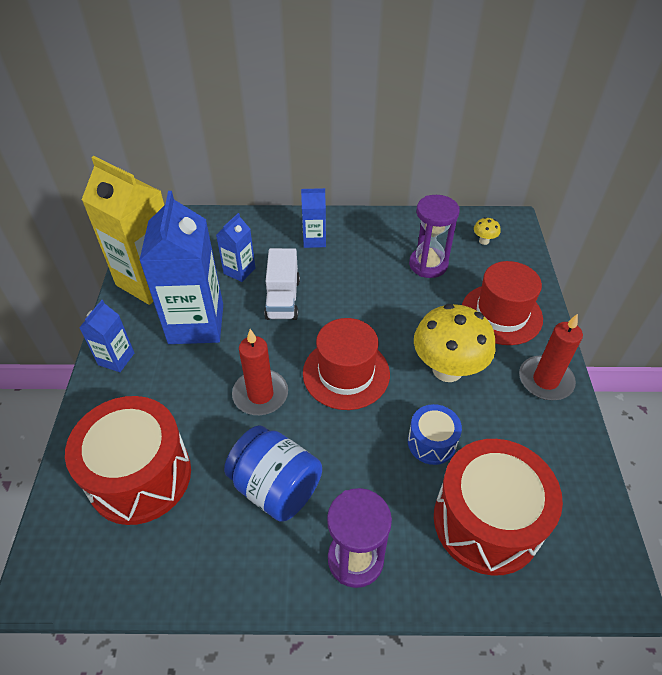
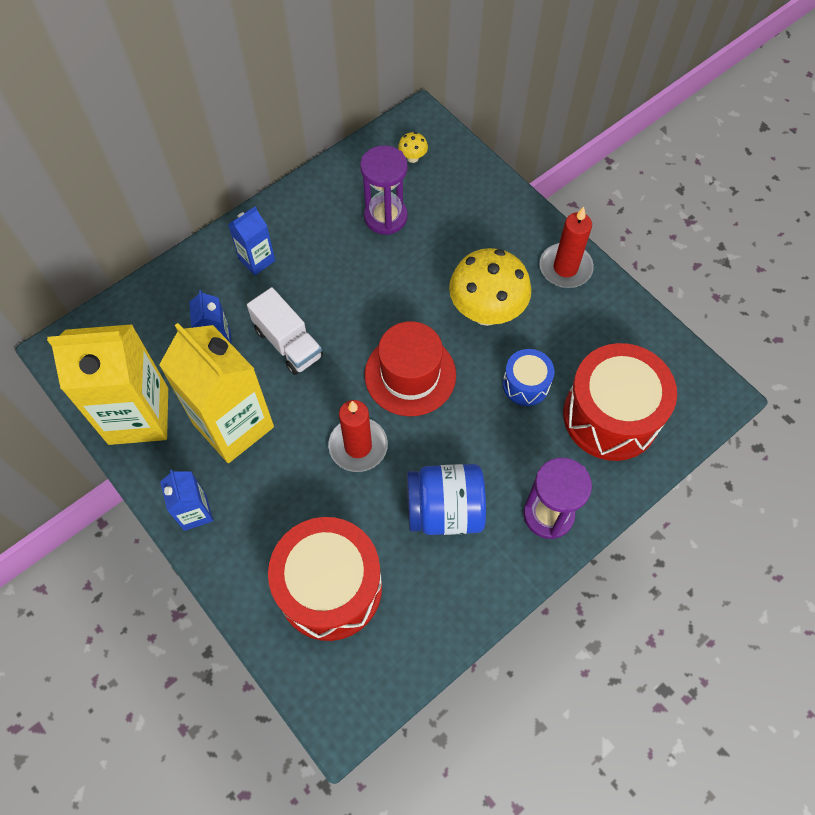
camera: 40 degrees left, 15 degrees up
(196, 324) = (233, 425): blue carton -> yellow carton
(501, 314) = (486, 227): red hat -> none

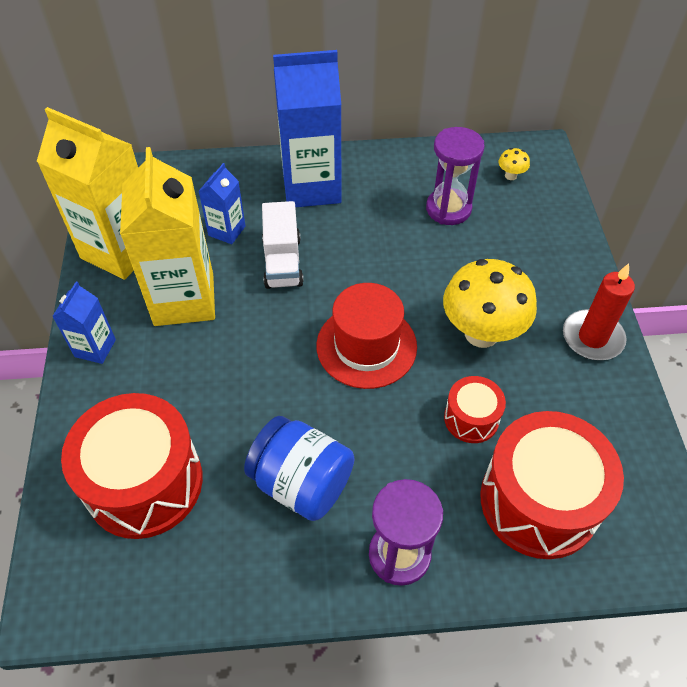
camera: 35 degrees right, 10 degrees down
(257, 260) = (311, 187): blue carton -> blue carton, size x2.03
(358, 446) = (270, 378): red candle -> none
(526, 384) = (471, 418): blue drum -> red drum

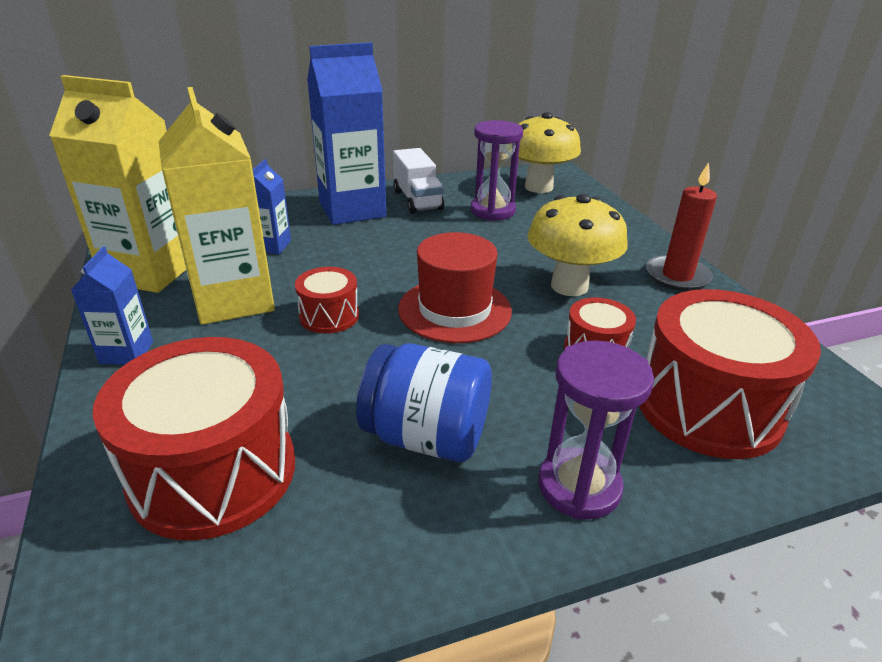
camera: 15 degrees left, 20 degrees down
(258, 334) = (329, 316): none -> red drum
(282, 262) = (339, 260): white truck -> white truck (417, 200)
(510, 176) = (538, 187): yellow mushroom -> yellow mushroom, size x2.45

